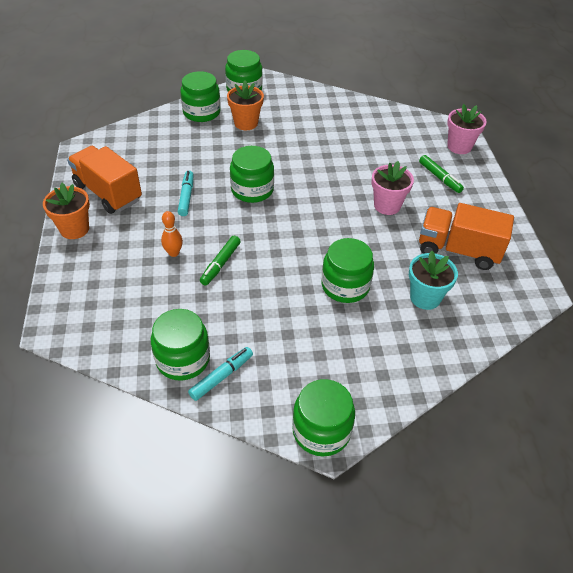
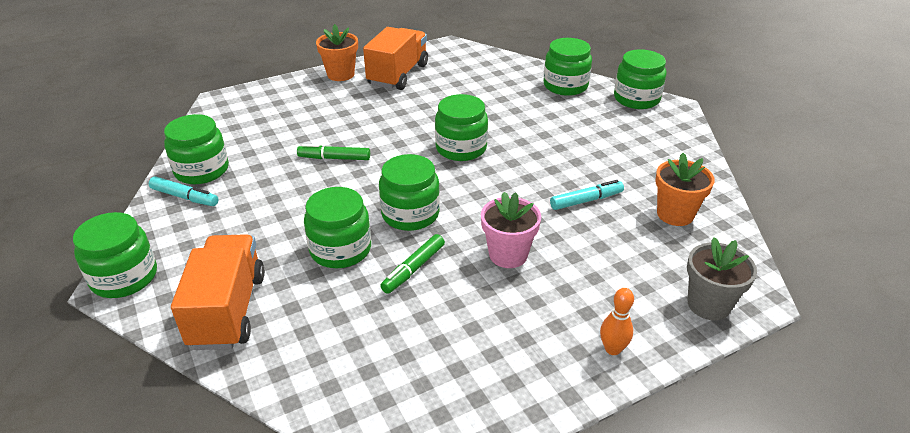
camera: 70 degrees right, 10 degrees down
(173, 253) = (336, 129): orange bowling pin -> orange bowling pin (612, 349)
(186, 197) = (421, 114): turquoise marker -> turquoise marker (586, 200)
(246, 123) = (574, 115): orange flower pot -> orange flower pot (675, 214)
(321, 239) = (410, 214): none -> green jar
(425, 297) = (349, 323): turquoise flower pot -> none
(439, 178) = (610, 295): green marker -> green marker (413, 269)
(458, 250) = (460, 342): orange truck -> orange truck (228, 310)
(459, 146) = (708, 305): pink flower pot -> grey flower pot

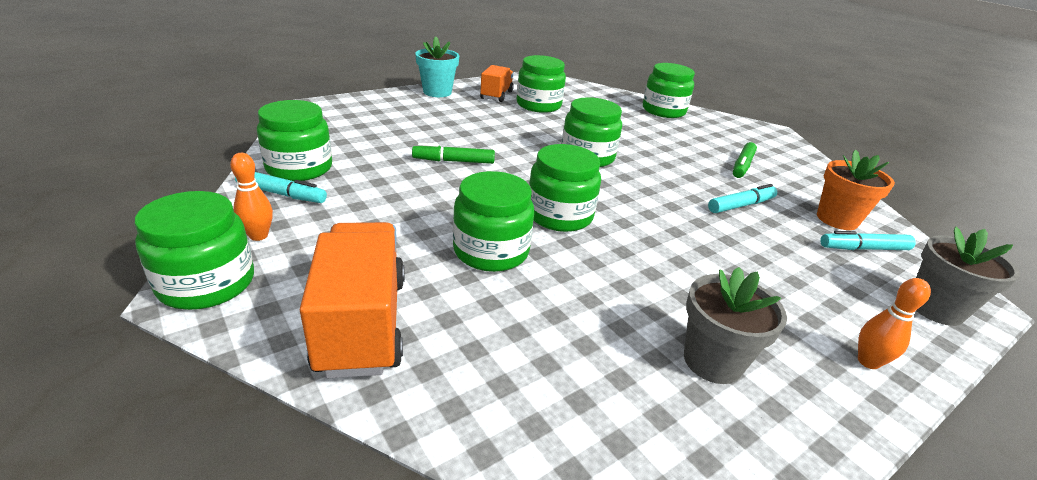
camera: 10 degrees left, 5 degrees down
(163, 237) = (258, 236): none -> orange bowling pin
(340, 74) = (437, 92): orange flower pot -> turquoise flower pot
(398, 75) = (496, 95): orange truck -> orange truck, size x0.60
(413, 269) = (587, 272): green marker -> green marker (742, 166)
(482, 345) = (712, 361): none -> grey flower pot
(508, 255) = (689, 257): pink flower pot -> none
(636, 99) = (735, 123): green jar -> green jar (538, 105)
(681, 245) = (863, 248): none -> turquoise marker

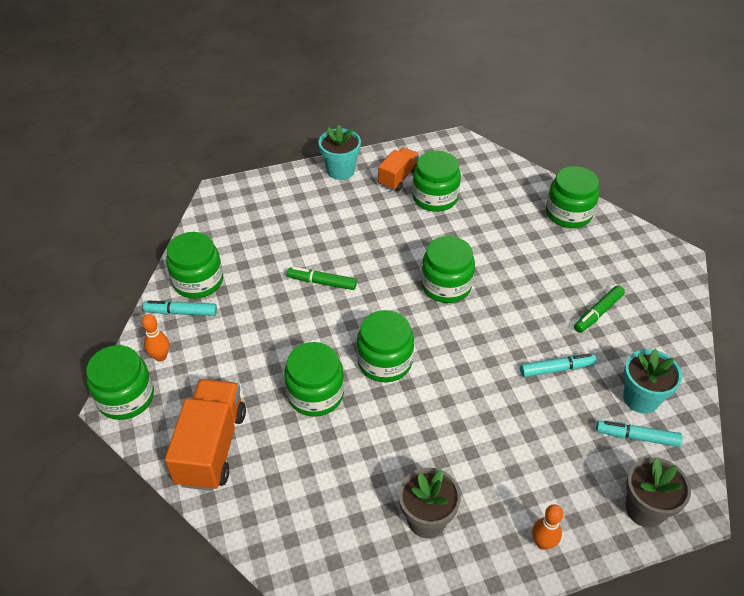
camera: 20 degrees right, 15 degrees up
(282, 194) = (181, 312): turquoise marker -> turquoise marker turned 150 degrees clockwise
(837, 219) = (641, 398): orange flower pot -> turquoise flower pot

